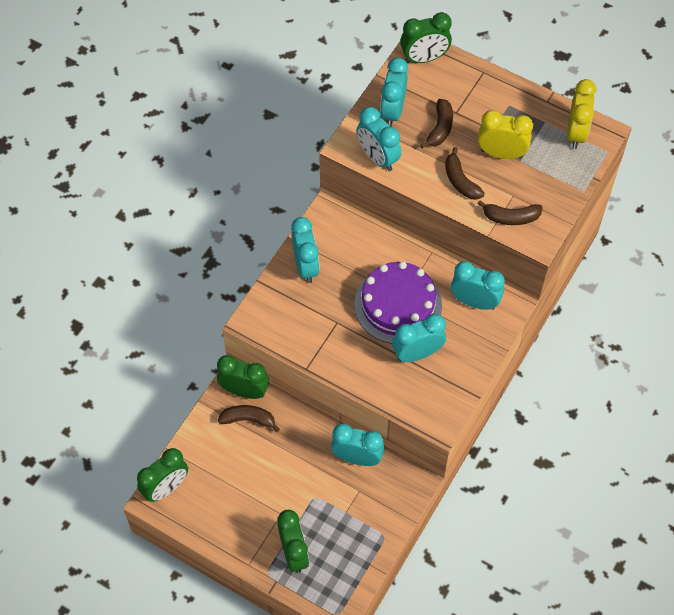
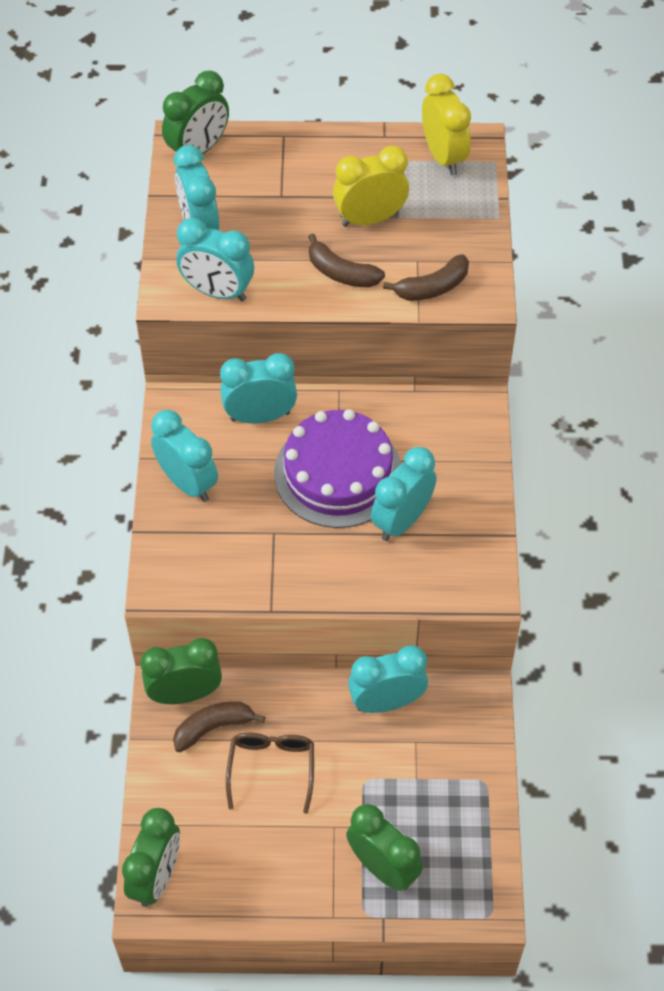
camera: 30 degrees left, 5 degrees down
(266, 461) = (271, 768): none -> brown glasses
(440, 128) = (273, 223): brown banana -> none
(474, 302) = (431, 424): turquoise clock -> turquoise clock (260, 416)

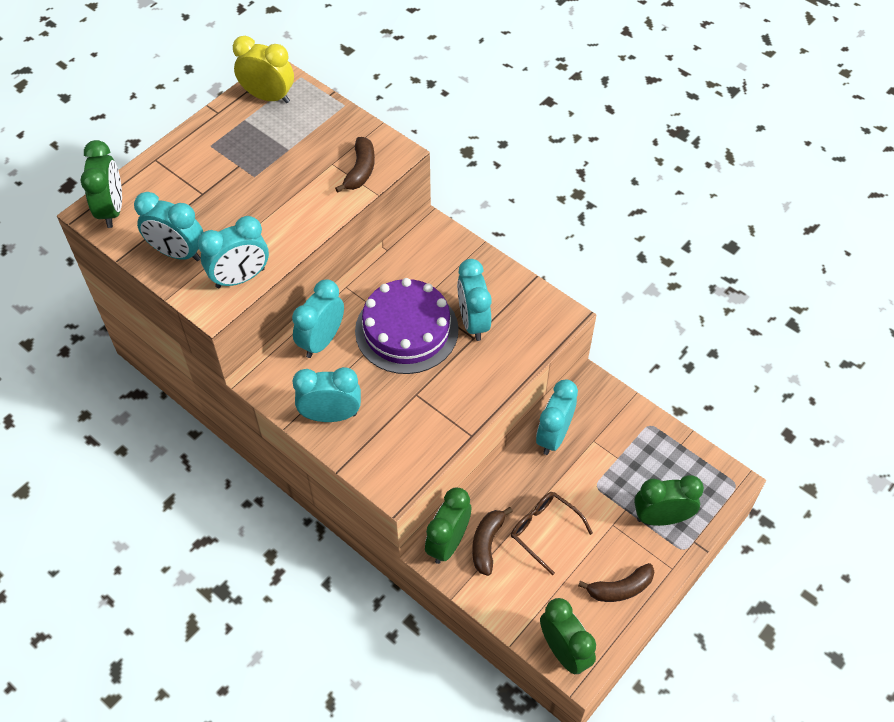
camera: 50 degrees left, 0 degrees up
(341, 273) = (298, 206): brown banana -> brown banana (620, 588)
(370, 219) = (273, 163): yellow clock -> none

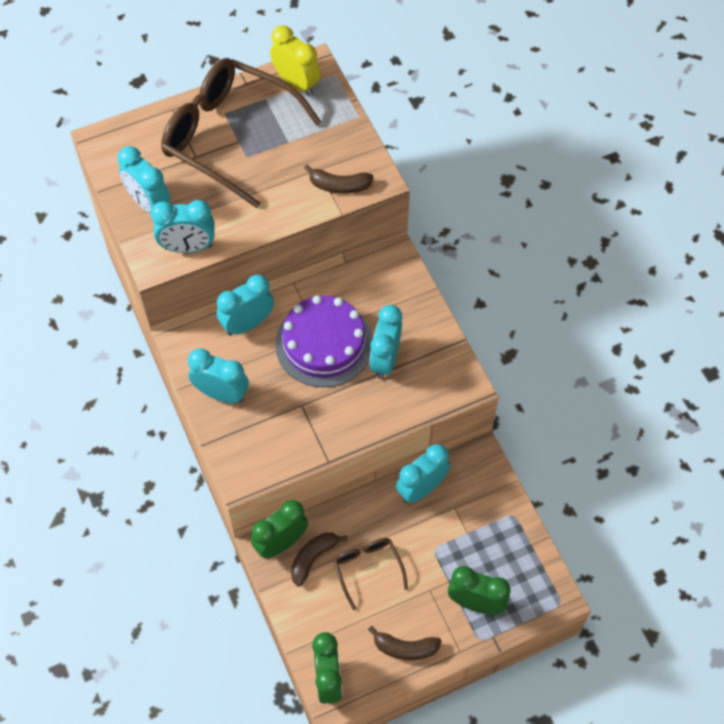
camera: 25 degrees right, 5 degrees up
(112, 210) = (115, 143): green clock -> none
(226, 164) = (229, 136): none -> brown glasses
(360, 170) = (339, 185): brown banana -> brown banana turned 60 degrees clockwise

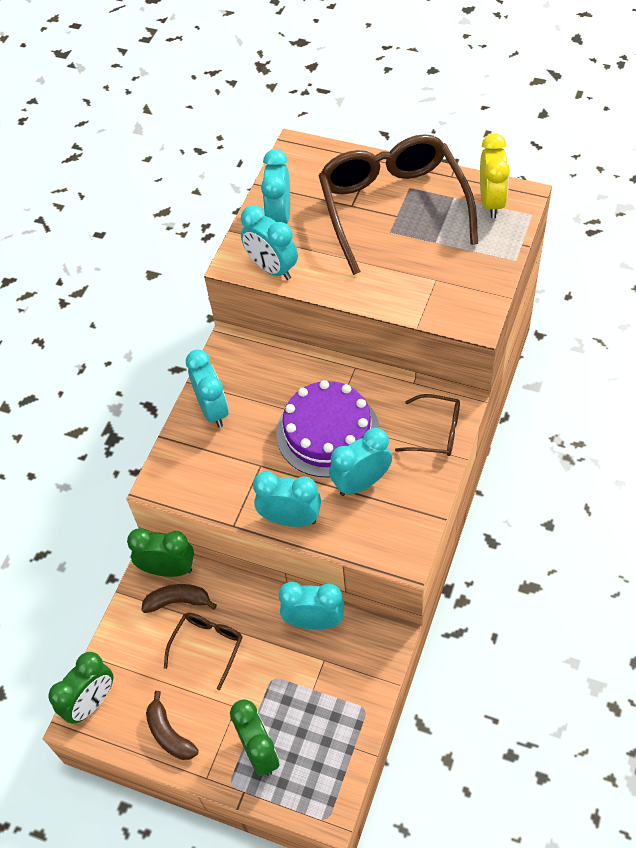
camera: 50 degrees right, 5 degrees down
(247, 324) = (287, 373): turquoise clock -> turquoise clock (290, 519)
(339, 185) = (438, 303): brown banana -> none
(398, 285) = (436, 432): none -> brown glasses

